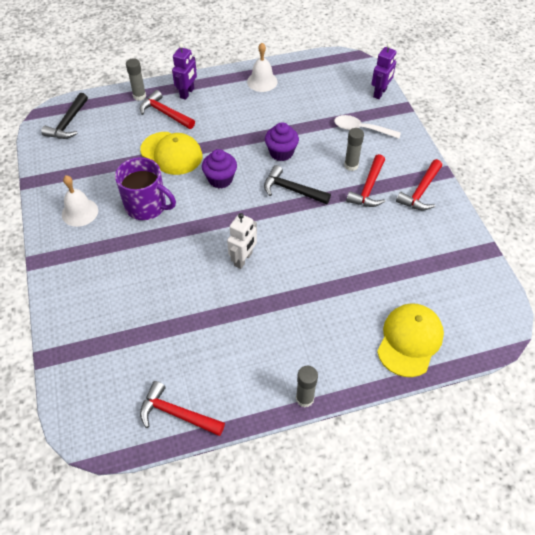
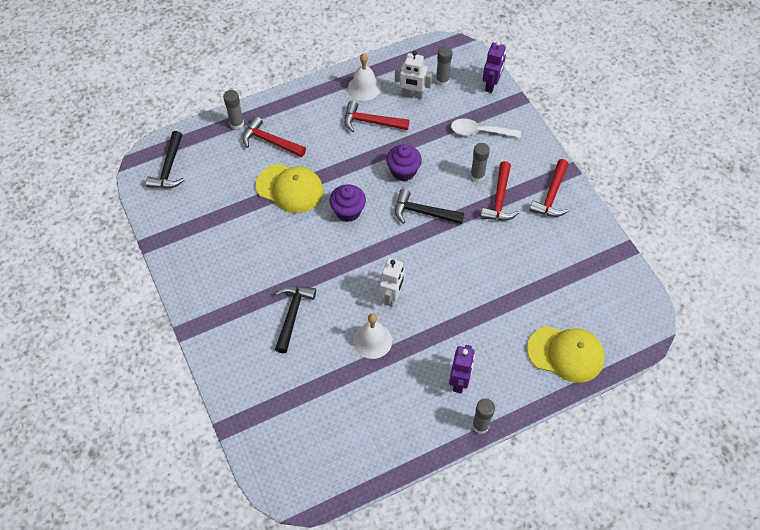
camera: 10 degrees left, 5 degrees up
(80, 212) = (213, 270): white bell -> white bell (372, 340)
(142, 262) = (292, 314): none -> black hammer
(147, 206) = (280, 253): purple mug -> none
(176, 414) = (366, 460): red hammer -> red hammer (371, 122)
(187, 93) = (287, 113): purple robot -> purple robot (459, 381)
(304, 92) = (412, 94): none -> white robot
(335, 84) = (442, 80): none -> grey glue stick
(409, 340) = (566, 354): yellow cap -> yellow cap turned 90 degrees clockwise

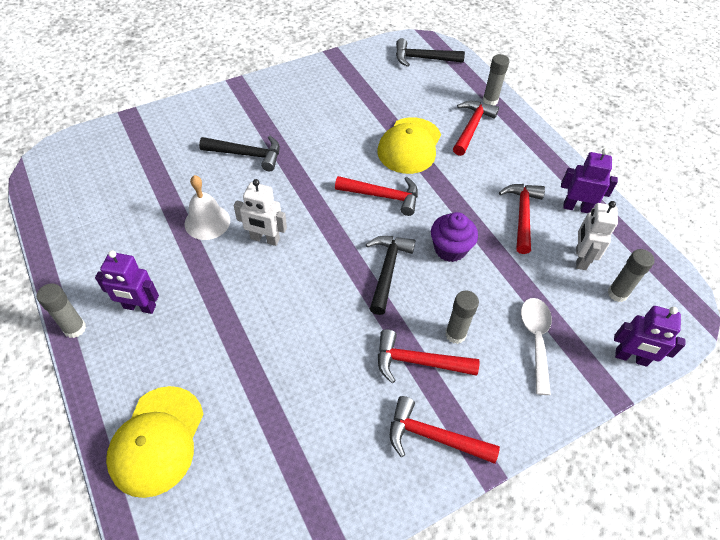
camera: 85 degrees right, 5 degrees down
(348, 211) = (383, 196): purple cupcake -> red hammer
(364, 87) = (576, 207): white bell -> purple robot

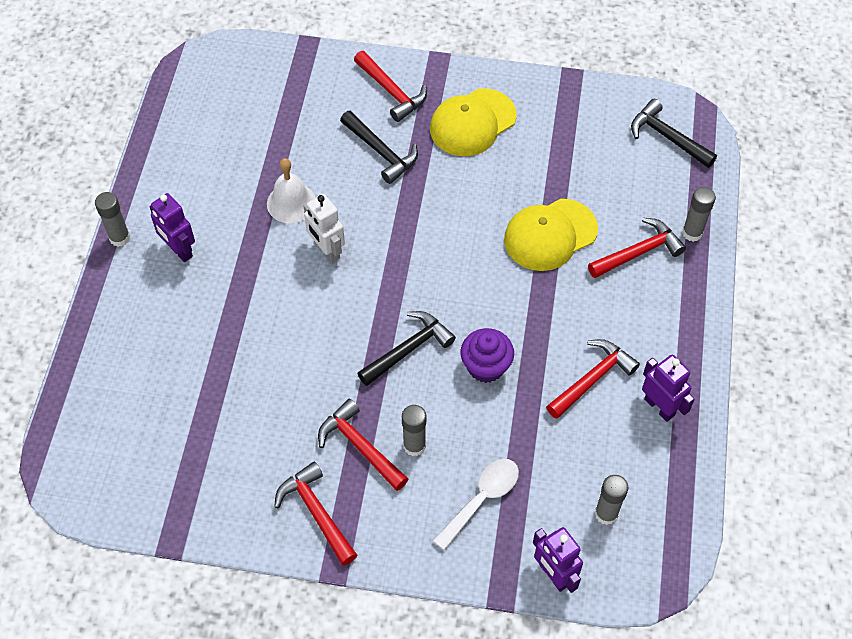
camera: 40 degrees right, 5 degrees up
(157, 440) = (114, 369): yellow cap -> yellow cap (472, 123)
(383, 196) = (472, 274): red hammer -> red hammer (391, 92)
(580, 258) = (606, 458): white robot -> none

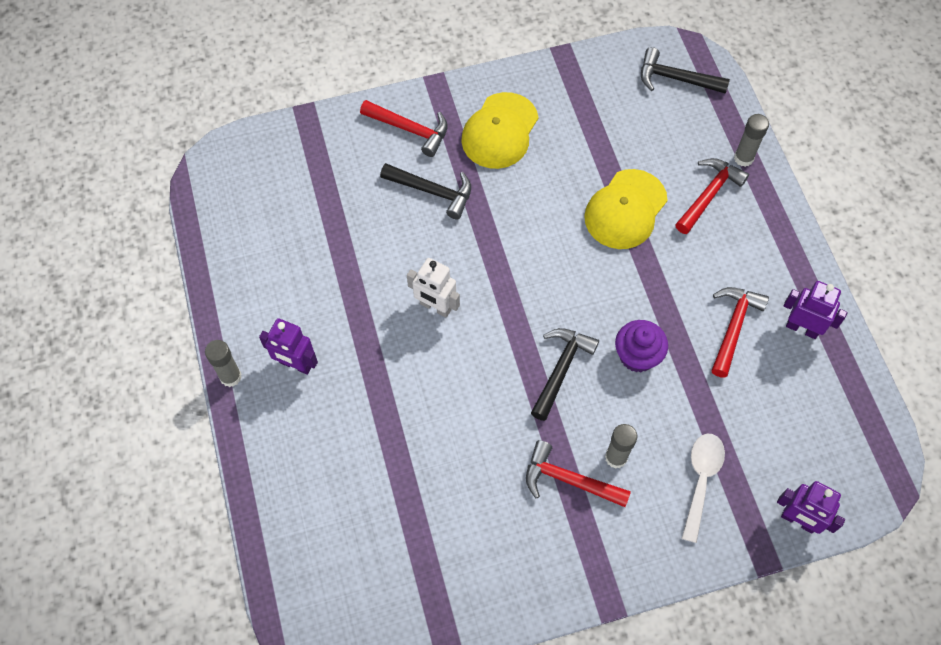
camera: 25 degrees left, 5 degrees up
(291, 203) = (376, 274): white bell -> none
(316, 512) = (564, 560): red hammer -> none
(606, 513) = (811, 445): grey glue stick -> none

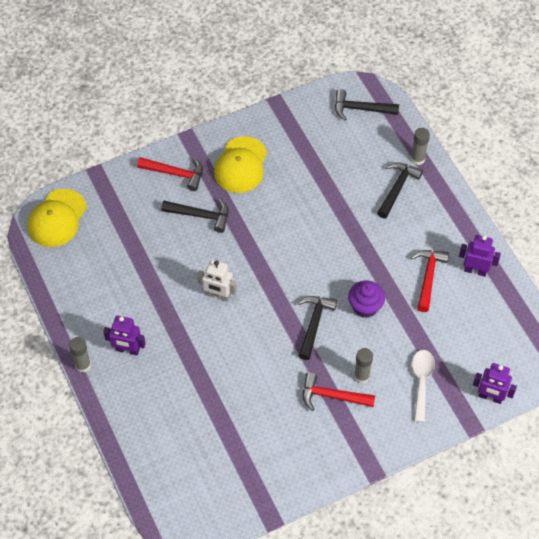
camera: 10 degrees left, 5 degrees down
(625, 209) = (340, 208): yellow cap -> yellow cap (57, 218)
(709, 194) = (397, 188): red hammer -> black hammer

